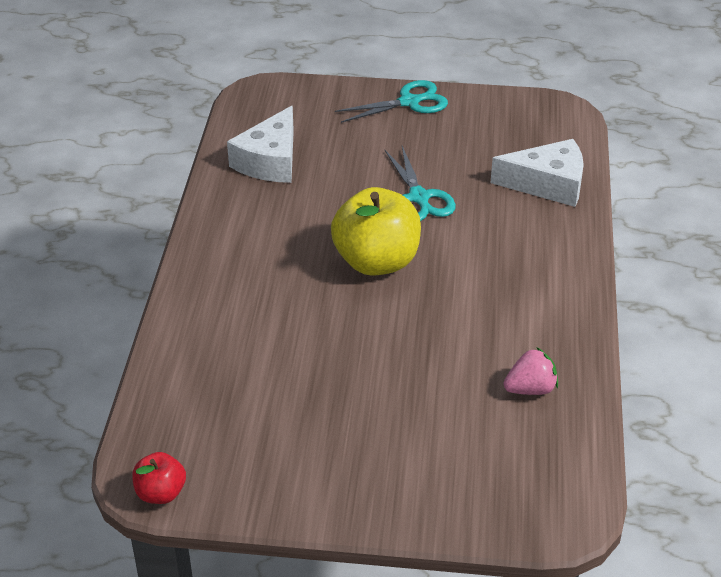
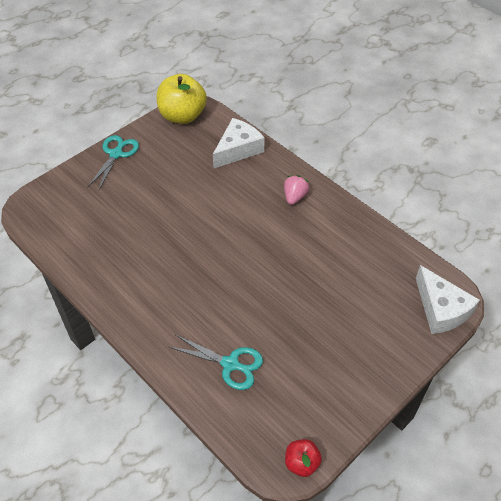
camera: 50 degrees left, 10 degrees up
(270, 161) = (92, 241): white cheese -> white cheese (441, 309)
(376, 261) = (221, 251): yellow apple -> yellow apple (182, 116)
(419, 197) = (193, 201): turquoise scissors -> turquoise scissors (230, 364)
(530, 389) = (366, 254): pink strawberry -> pink strawberry (294, 197)

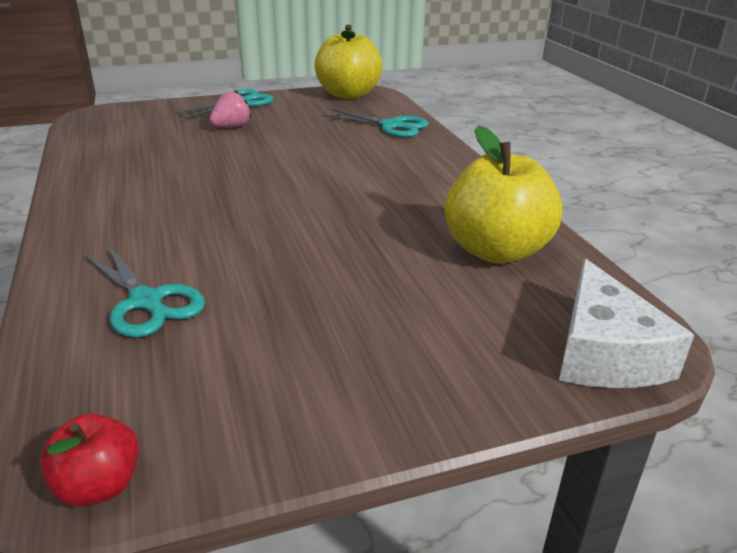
camera: 25 degrees right, 20 degrees down
(238, 149) = (391, 126): white cheese -> turquoise scissors
(294, 197) = (431, 174): pink strawberry -> pink strawberry (231, 127)
(365, 256) = (496, 251): none -> yellow apple

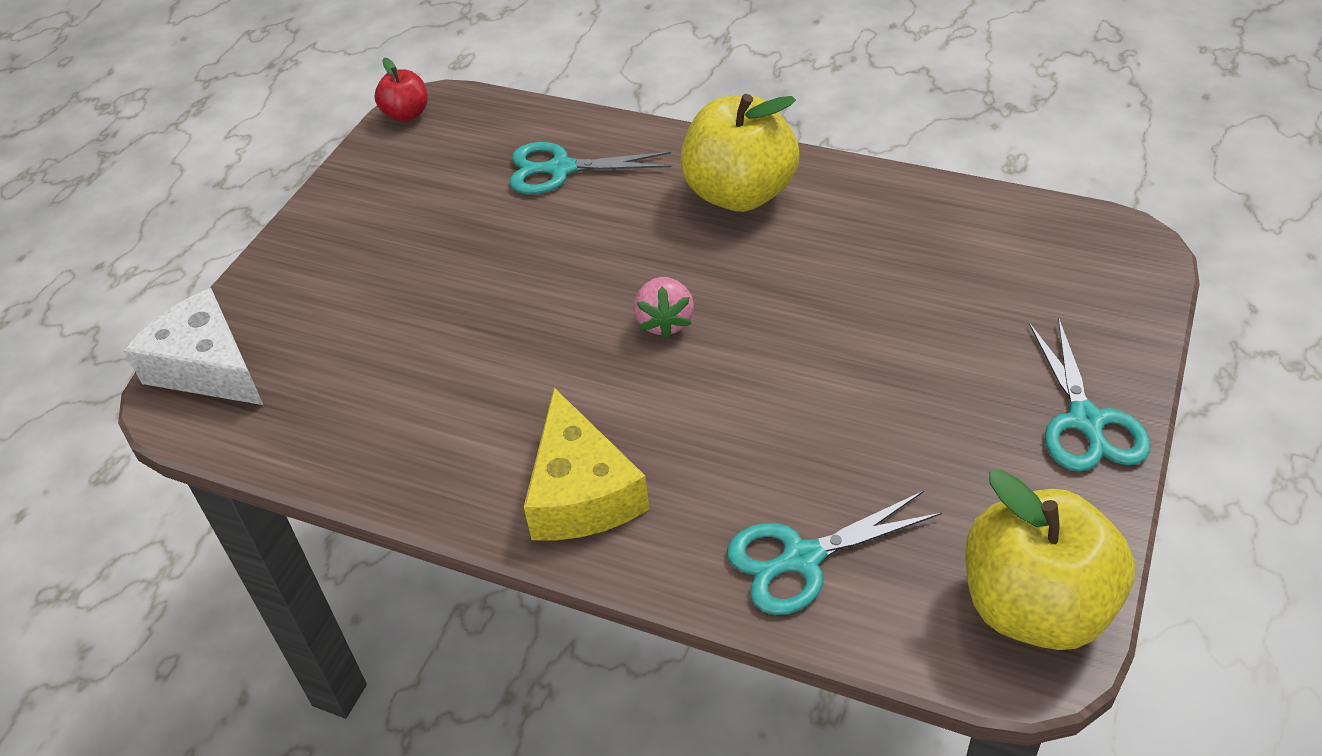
camera: 135 degrees right, 15 degrees up
(231, 127) = (955, 364): pink strawberry -> pink strawberry (665, 322)
(438, 173) = (581, 492): none -> yellow cheese
(496, 251) = (379, 409): yellow apple -> yellow apple (739, 194)

